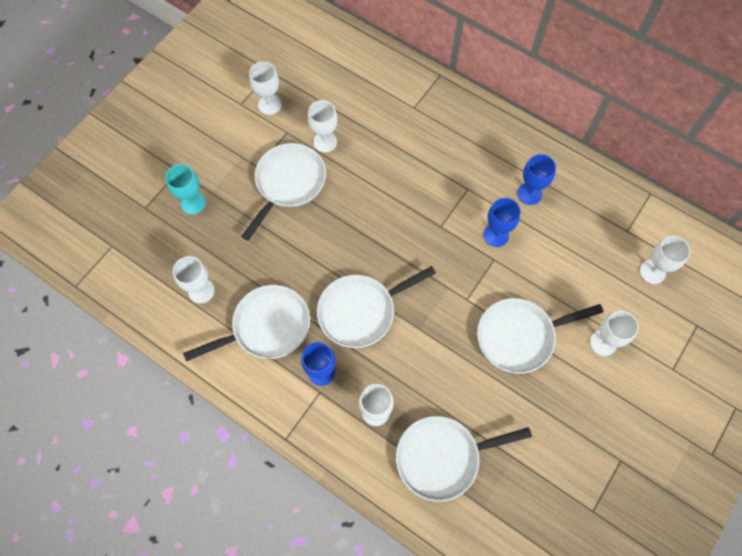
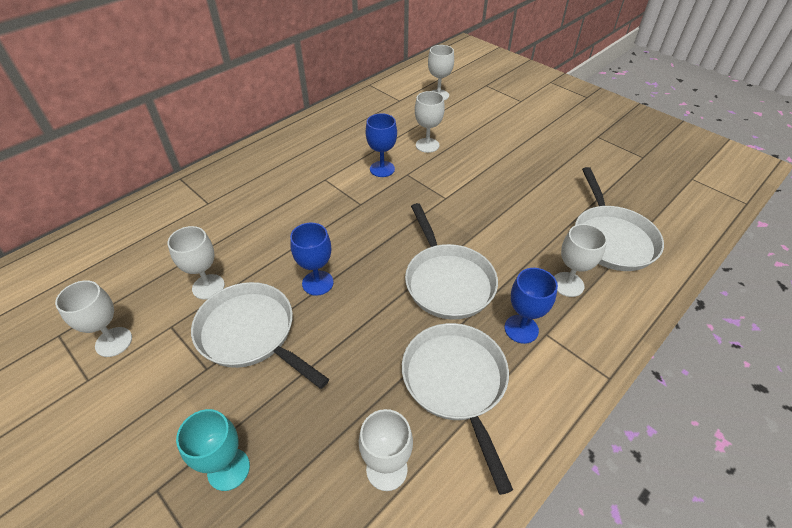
camera: 80 degrees left, 20 degrees down
(519, 336) = (488, 171): white pan -> none
(529, 193) = (345, 143): blue goblet -> blue goblet (317, 283)
(603, 343) = (497, 128): white goblet -> white goblet (427, 145)

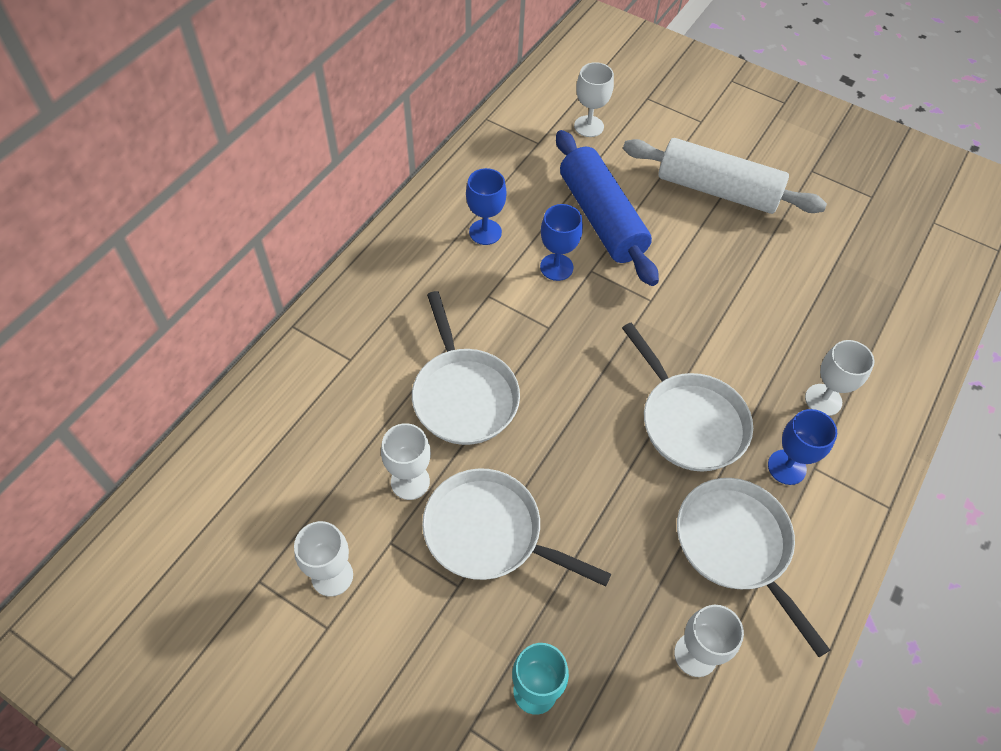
camera: 15 degrees left, 10 degrees up
(317, 283) = (540, 451): blue goblet -> blue goblet (485, 232)
(427, 145) = (601, 218): white goblet -> blue rolling pin
(520, 139) = (717, 190): none -> white rolling pin
(611, 239) = (858, 328): white pan -> white pan (463, 395)

